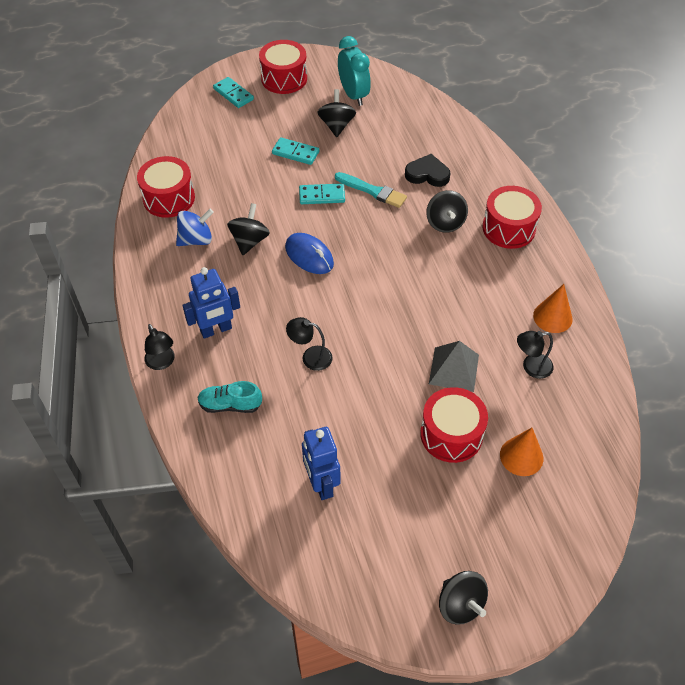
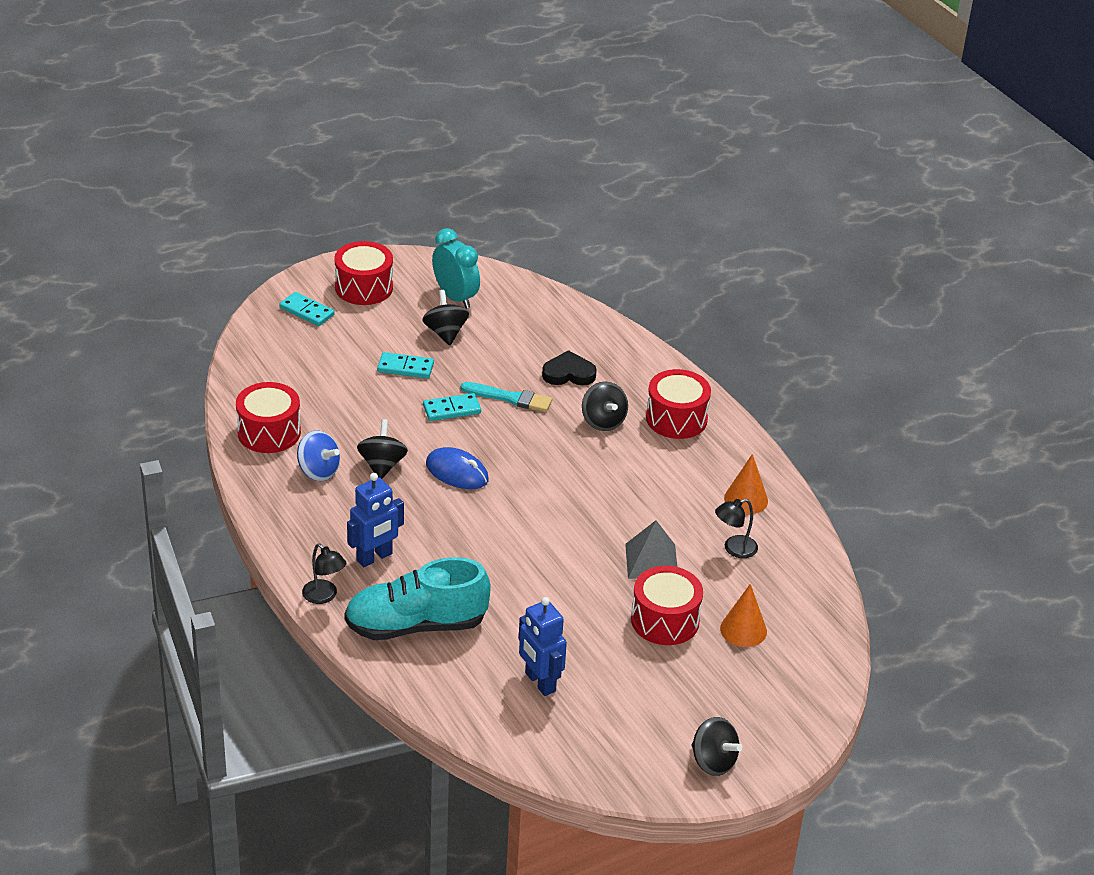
camera: 15 degrees left, 15 degrees down
(196, 240) = (318, 471): blue spinning top -> blue spinning top turned 75 degrees clockwise
(230, 405) = (416, 625): turquoise shoe -> turquoise shoe, size x1.96
(310, 357) = (490, 570): black lamp -> none

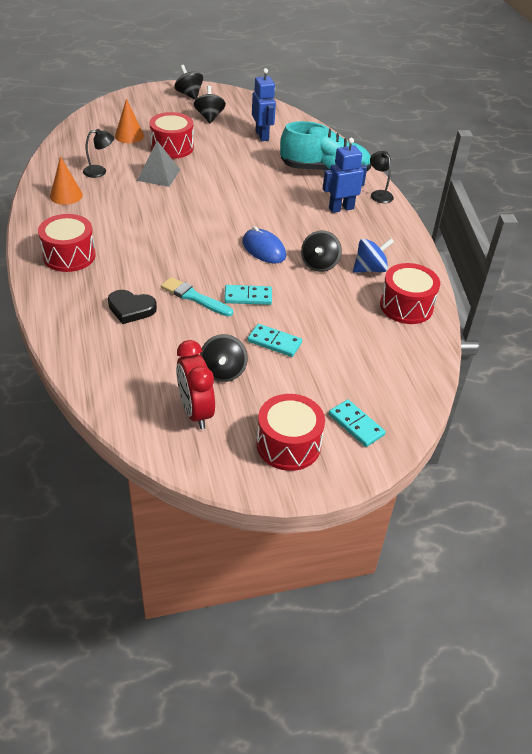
camera: 165 degrees left, 5 degrees up
(318, 471) = (370, 269): blue spinning top -> blue spinning top turned 105 degrees clockwise
(455, 297) = (195, 412): turquoise clock -> red clock
(603, 421) = (129, 264): black spinning top -> black spinning top (209, 117)

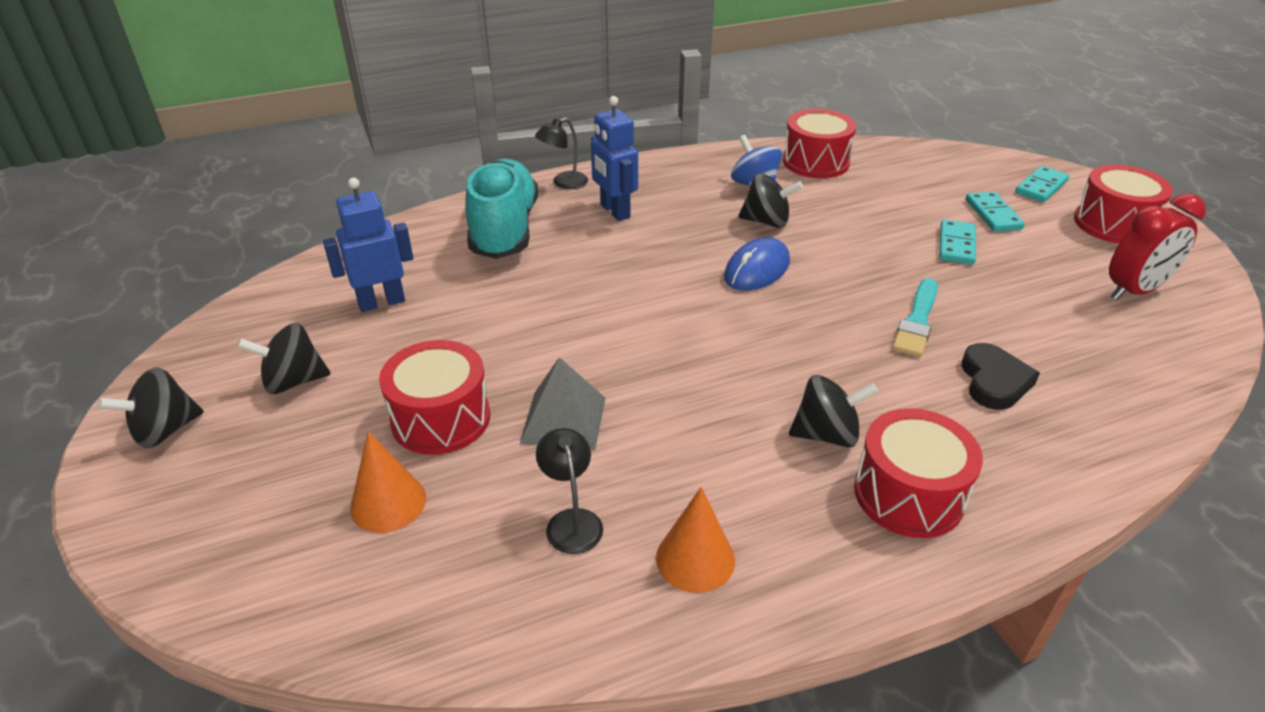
camera: 95 degrees left, 5 degrees down
(223, 371) = (1045, 278): black spinning top -> black spinning top (826, 434)
(248, 297) = (880, 273): turquoise domino -> turquoise domino (993, 214)

